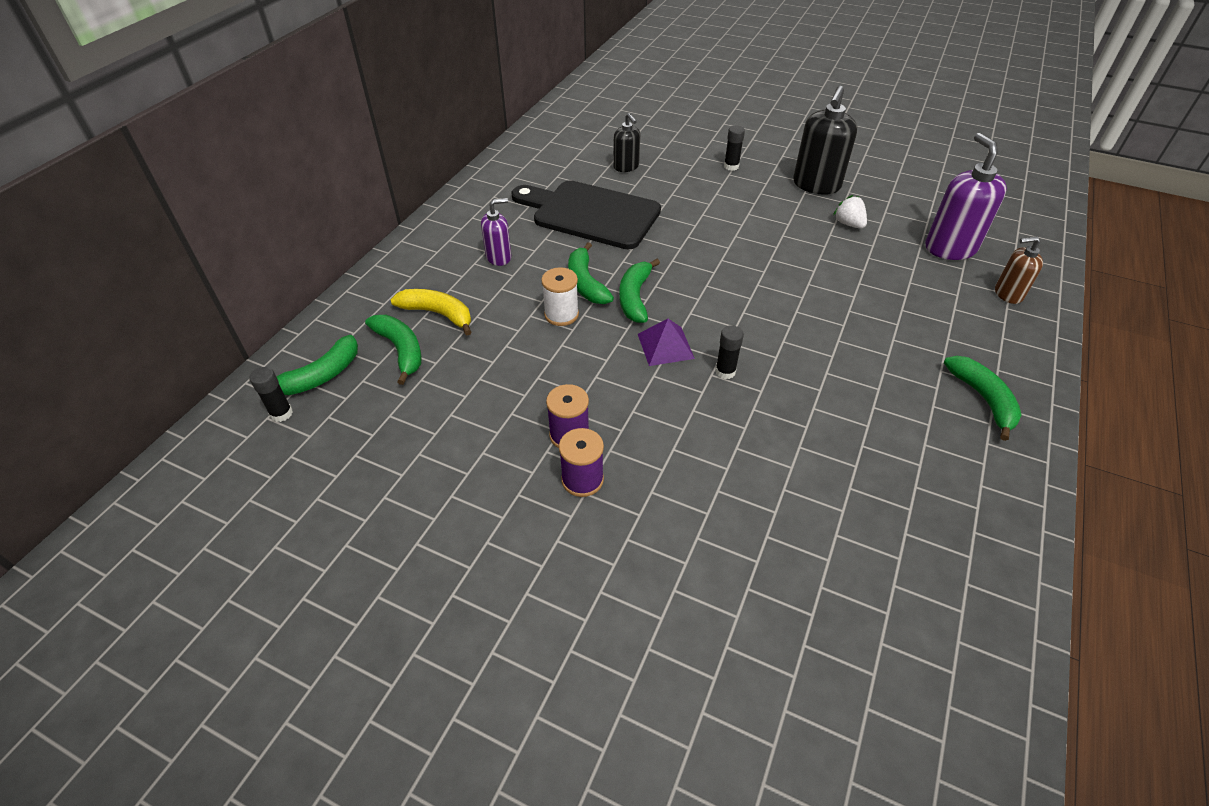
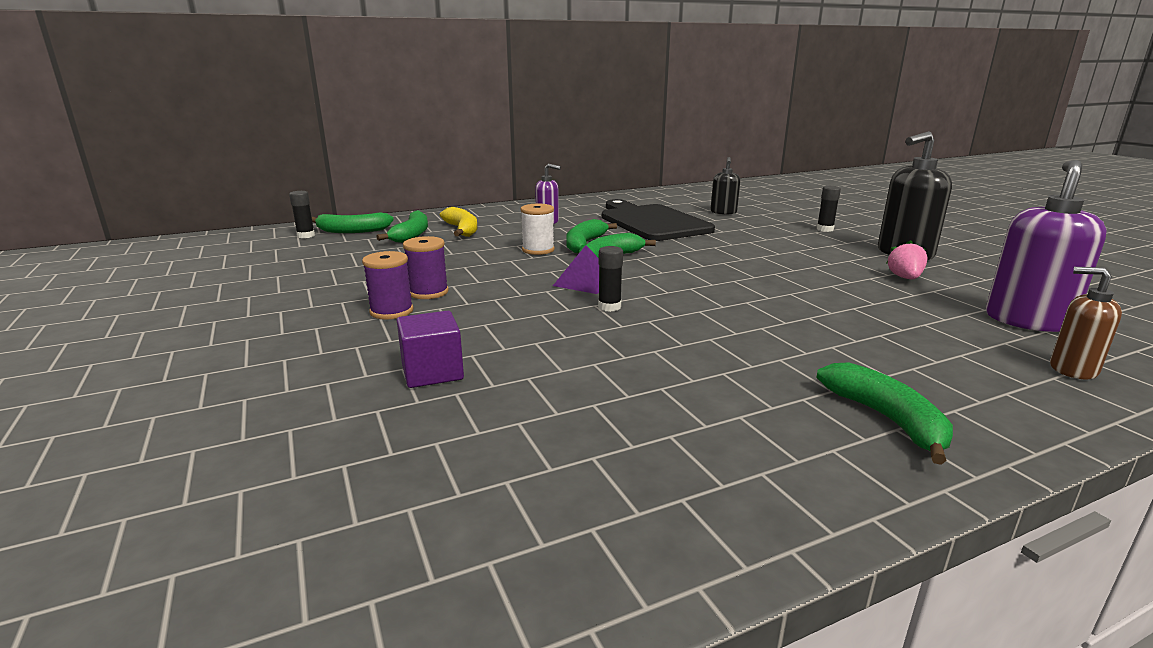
camera: 40 degrees right, 25 degrees down
(723, 527) = (432, 372): none -> purple cube
(848, 224) = (904, 278): white strawberry -> pink strawberry
(983, 399) = (887, 419): green banana -> green banana turned 45 degrees counterclockwise

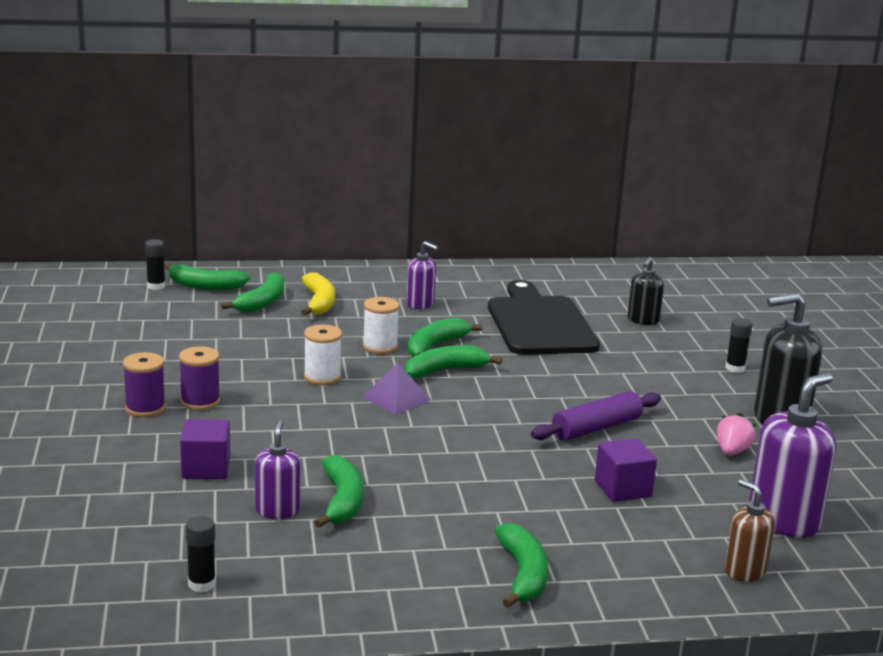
camera: 15 degrees right, 0 degrees up
(428, 292) = (242, 385): purple spool -> purple spool (145, 408)
(503, 276) = (322, 377): none -> white spool
(547, 402) = (277, 510): none -> purple soap dispenser
(609, 307) = (395, 432): black glue stick -> black glue stick (201, 584)
(613, 379) = (342, 501): none -> green banana
(779, 278) = (596, 428): none -> purple rolling pin
(864, 319) = (623, 489): none -> purple cube

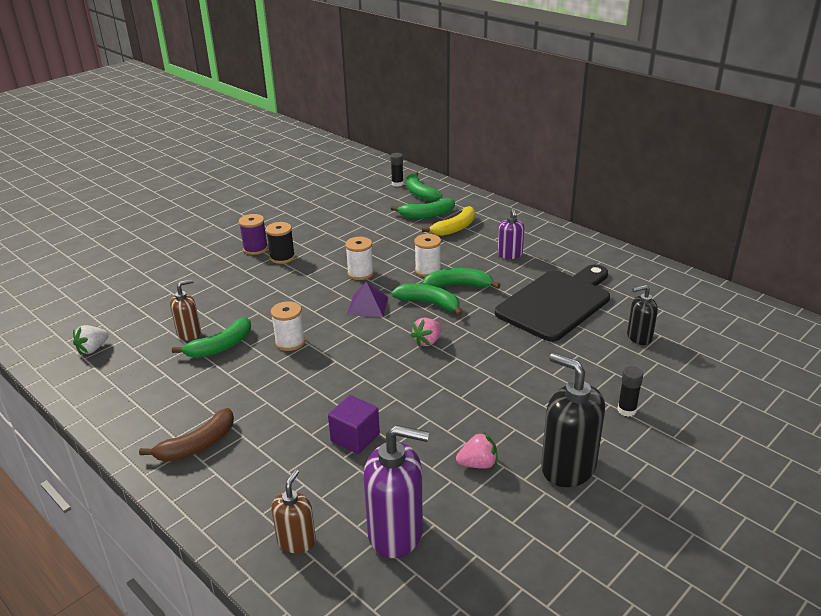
camera: 55 degrees right, 10 degrees up
(200, 401) = (282, 257): purple spool -> black spool
(201, 584) = (93, 349): black glue stick -> white strawberry
(206, 468) = (211, 293): purple cube -> none
(277, 510) = (189, 333): purple soap dispenser -> brown soap dispenser
(400, 461) = (290, 342): none -> white spool
(512, 398) = (427, 341): none -> pink strawberry
(523, 575) = (197, 445): green banana -> brown banana
(596, 428) = (430, 390): purple rolling pin -> none

